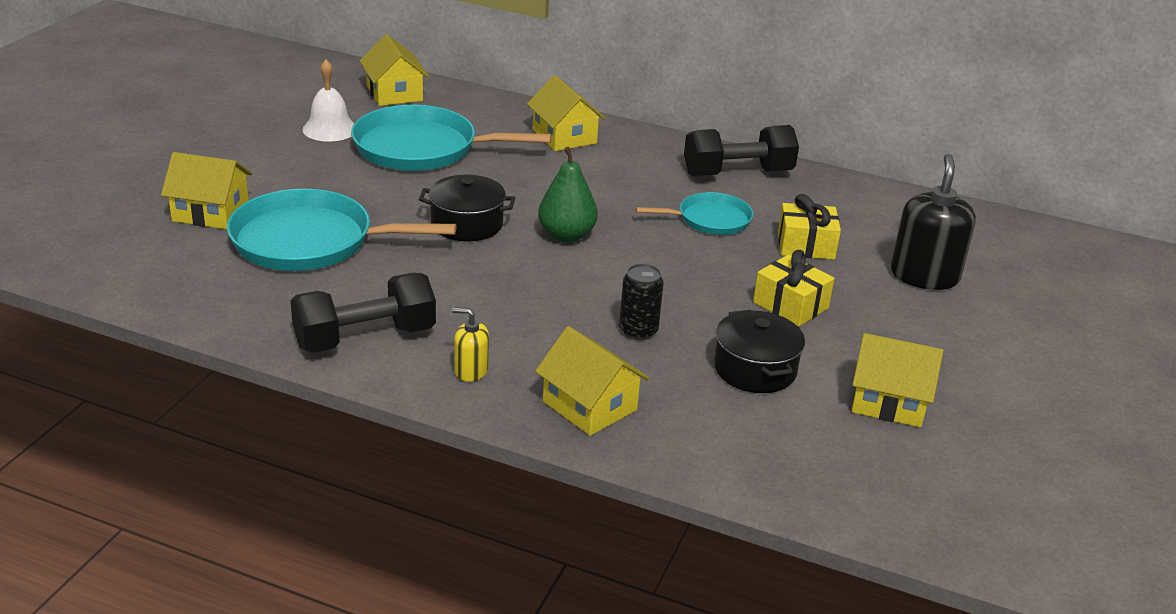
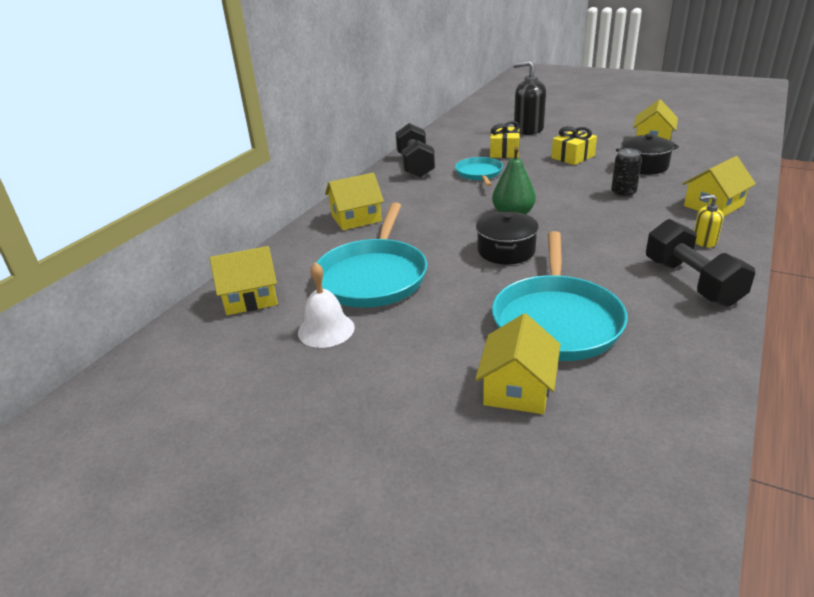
camera: 80 degrees left, 0 degrees up
(471, 370) = (704, 241): yellow soap dispenser -> yellow soap dispenser turned 75 degrees clockwise

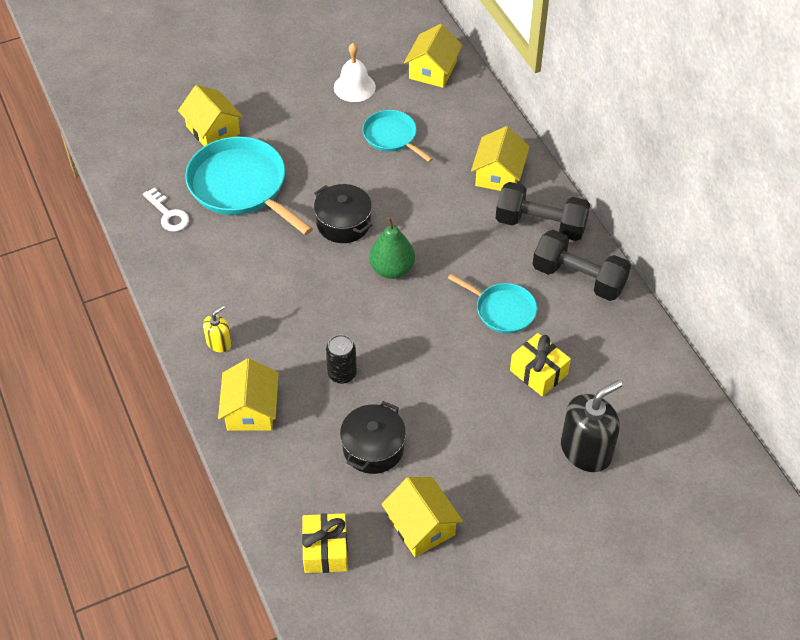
camera: 125 degrees right, 20 degrees up
(373, 276) = (392, 136): turquoise pan -> turquoise pan, size x0.56
(573, 157) = (460, 414): yellow gift -> yellow gift (325, 550)
(663, 342) = (168, 214): none -> white key
(691, 282) = (192, 283): black dumbbell -> black dumbbell (540, 225)

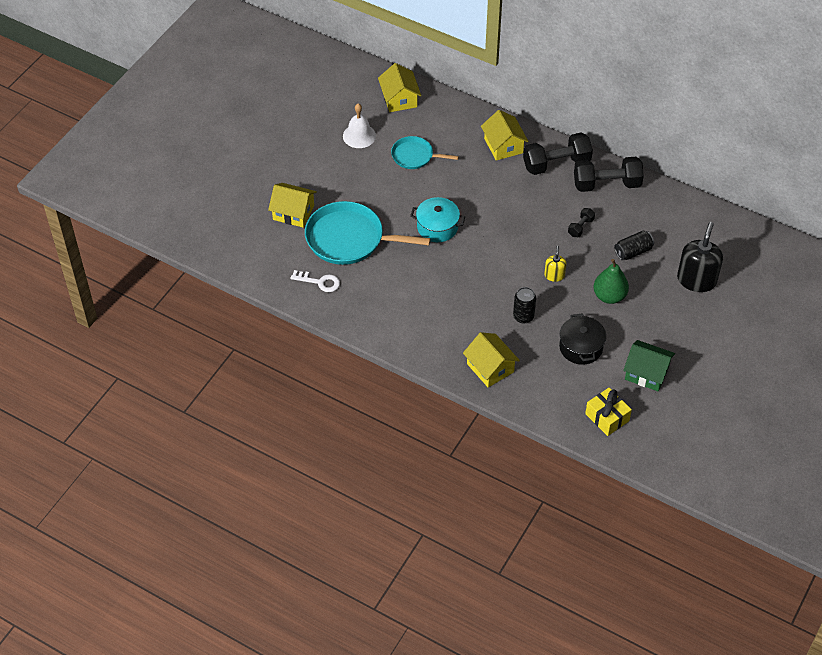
camera: 35 degrees left, 0 degrees up
(219, 342) = (432, 341): yellow soap dispenser -> yellow soap dispenser (554, 275)
(343, 223) = (437, 227): black pot -> turquoise pot
(392, 269) = (494, 239): green pear -> green pear (609, 296)
(421, 526) = (646, 373): yellow house -> green house
(502, 310) = (580, 227): turquoise pan -> black dumbbell
(538, 372) = (633, 251): yellow gift -> black can

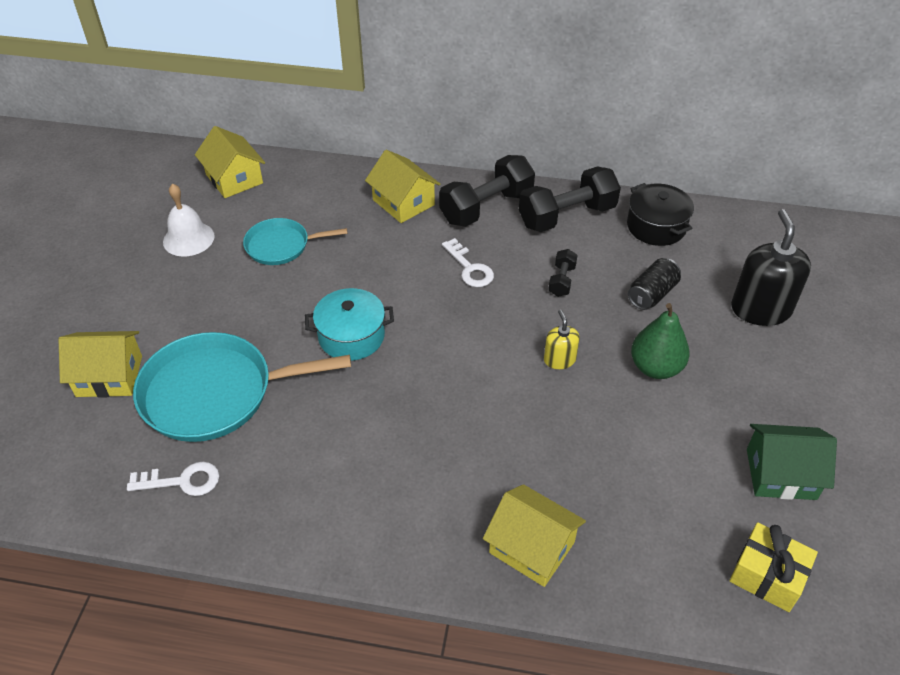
camera: 20 degrees left, 5 degrees down
(523, 316) = (544, 439): black can -> none
(526, 203) = (470, 268): none -> white key
(581, 347) = (658, 462): black pot -> black pot (656, 226)

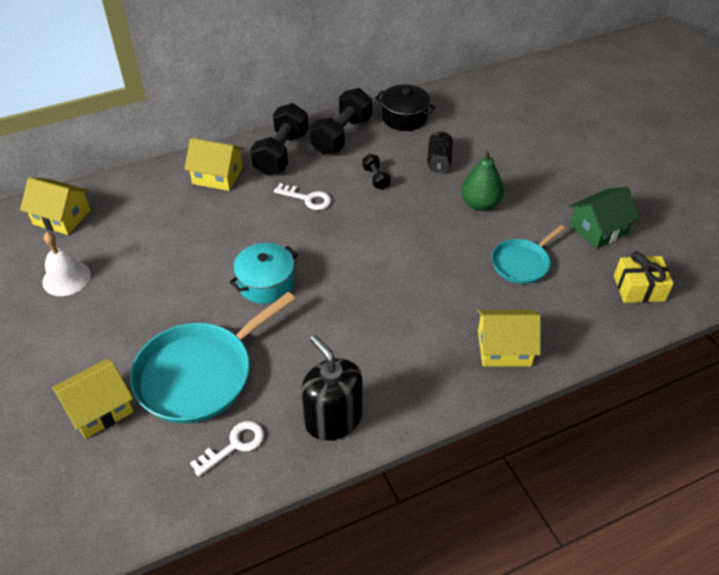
camera: 35 degrees left, 0 degrees up
(281, 245) = (150, 248): turquoise pan -> turquoise pan (522, 263)
(559, 359) = (419, 228): yellow soap dispenser -> none
(760, 309) = (508, 140): black soap dispenser -> black soap dispenser (333, 418)

